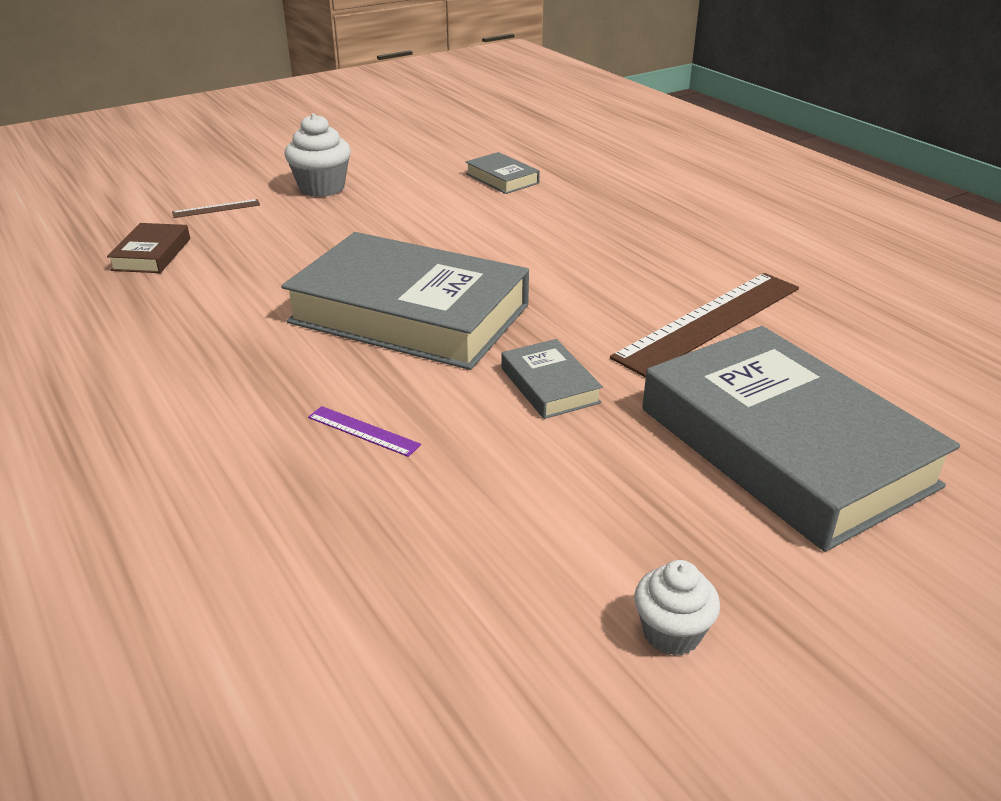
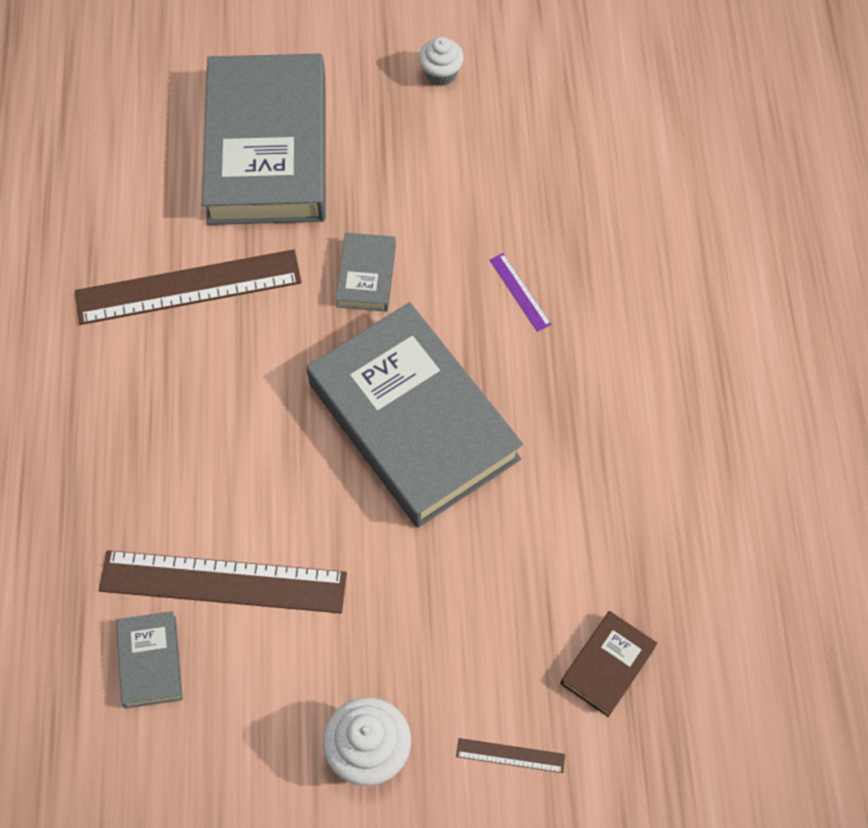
camera: 150 degrees left, 30 degrees up
(488, 211) = (223, 581): none -> brown ruler

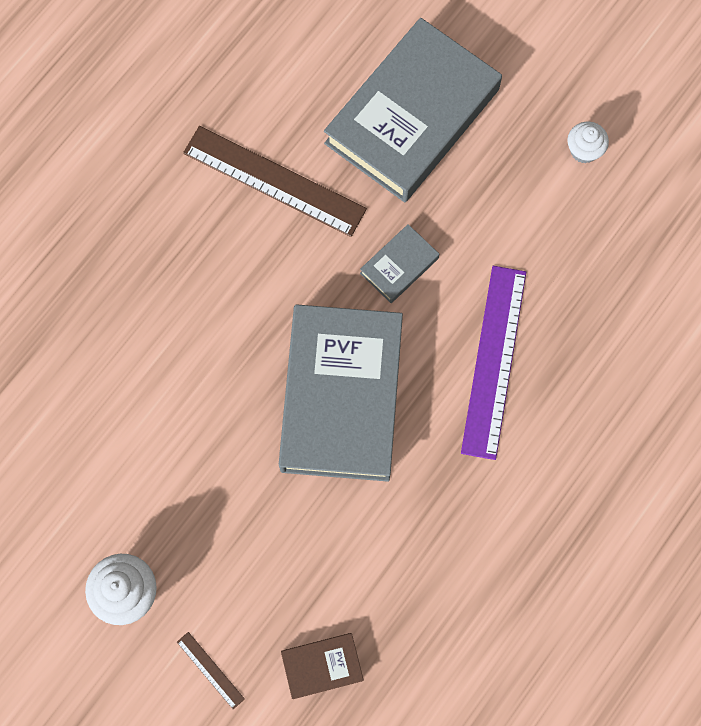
camera: 40 degrees right, 10 degrees up
(150, 661) = (45, 423): grey book -> none
(223, 581) = (130, 407): brown ruler -> none
(520, 292) = (494, 361): purple ruler -> purple ruler, size x2.38

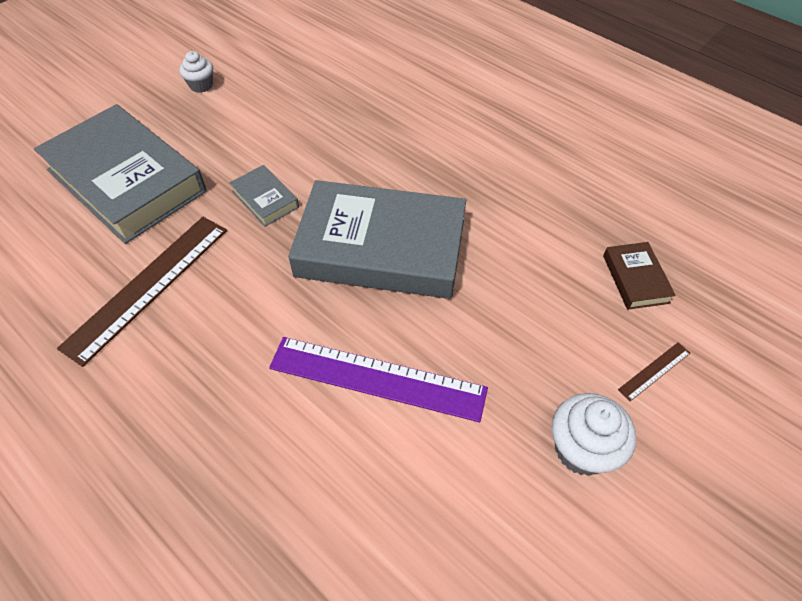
camera: 85 degrees left, 20 degrees down
(494, 361) = (364, 147): purple ruler -> purple ruler (377, 378)

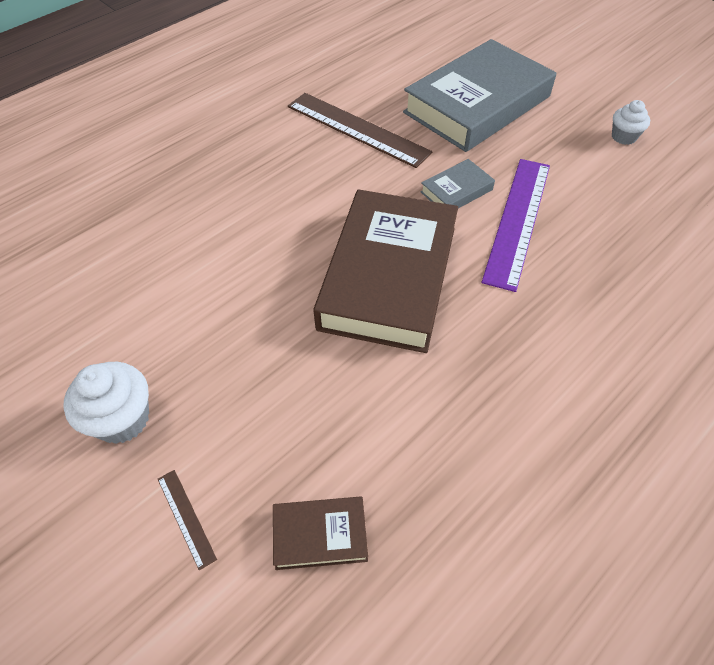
camera: 95 degrees right, 0 degrees up
(377, 378) = (238, 268): purple ruler -> purple ruler (518, 220)
(381, 248) = (389, 277): grey book -> brown book

